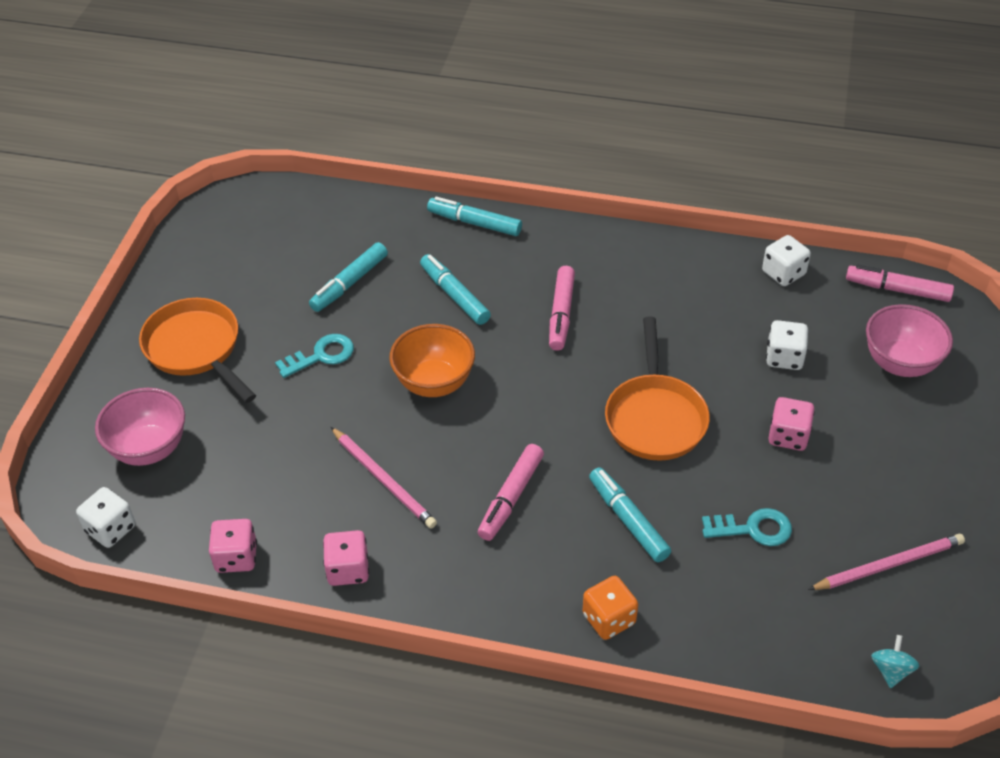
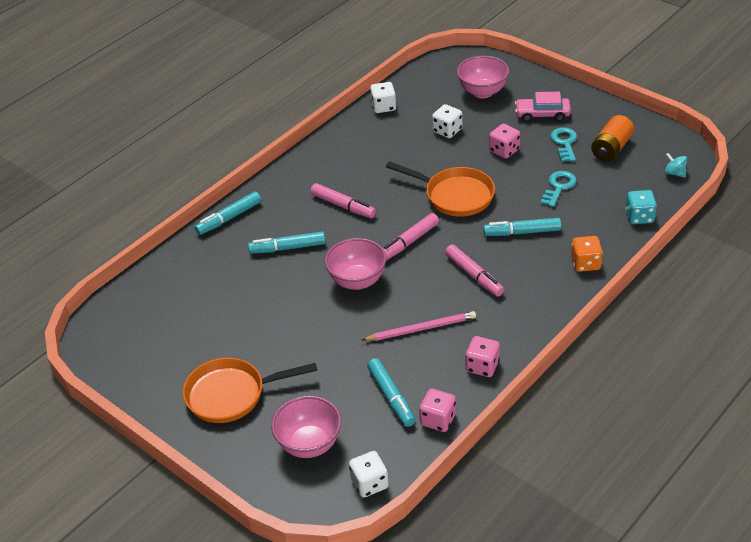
camera: 60 degrees left, 5 degrees down
(321, 356) = (290, 329): turquoise key -> turquoise key (564, 143)
(349, 283) = (234, 295): turquoise marker -> turquoise marker (391, 397)
(434, 383) = (357, 281): orange bowl -> pink bowl
(754, 654) = (639, 217): none -> turquoise dice
(889, 565) = (611, 149): pink pencil -> orange battery
(897, 290) = (430, 72): pink marker -> pink marker (409, 242)
(904, 451) = (542, 114): none -> pink car

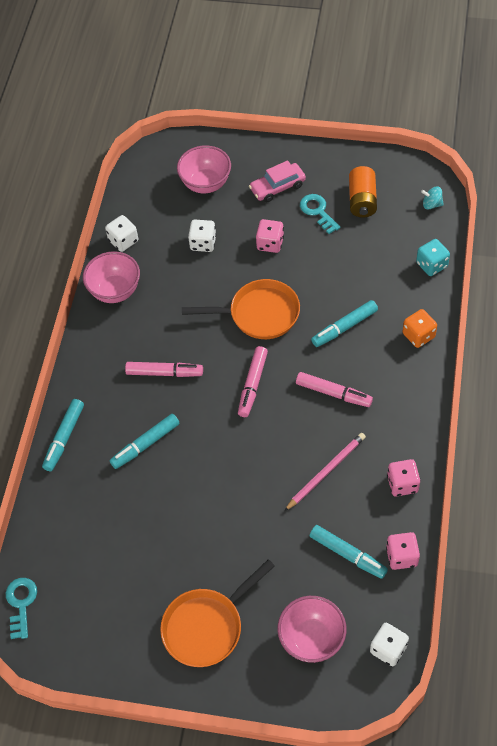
camera: 30 degrees left, 15 degrees up
(357, 281) = (235, 449): pink bowl -> pink bowl (115, 291)
(558, 187) = (344, 263): turquoise key -> turquoise key (21, 604)

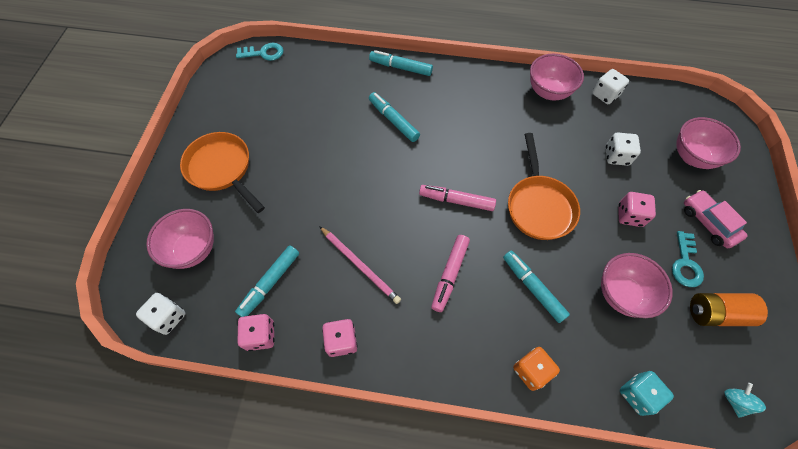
camera: 85 degrees right, 5 degrees up
(164, 373) = (465, 131): pink marker -> none
(318, 211) = (685, 263): turquoise key -> turquoise key turned 135 degrees clockwise
(348, 262) = (621, 294): none -> pink bowl

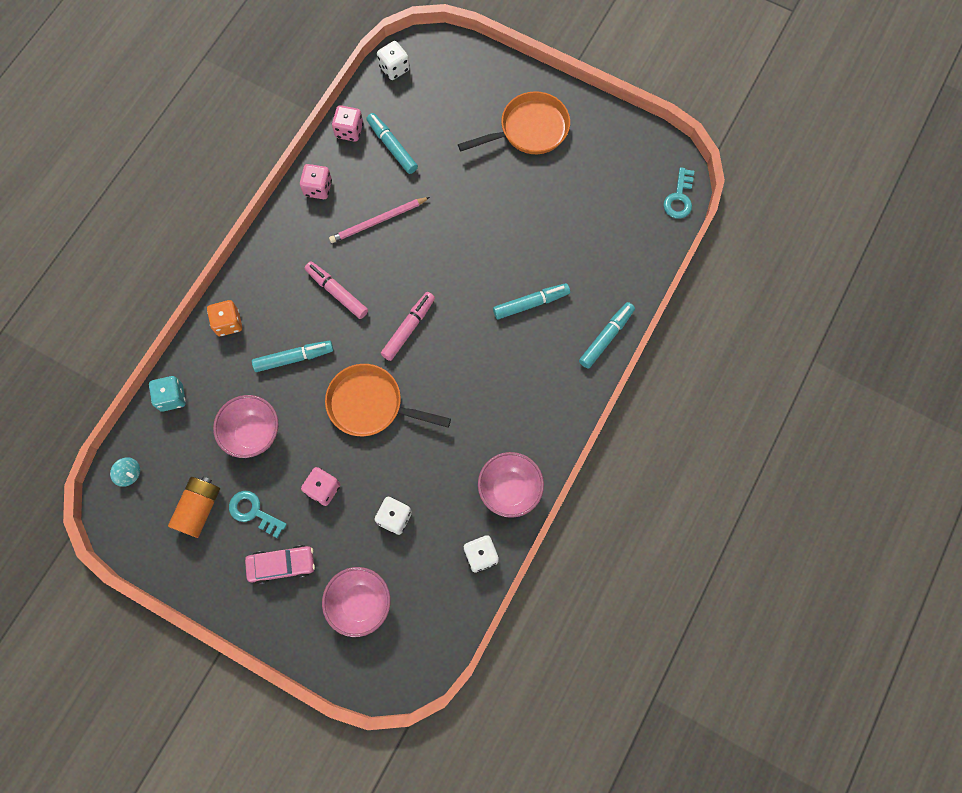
camera: 110 degrees right, 10 degrees up
(193, 249) = (450, 94): pink bowl -> none

